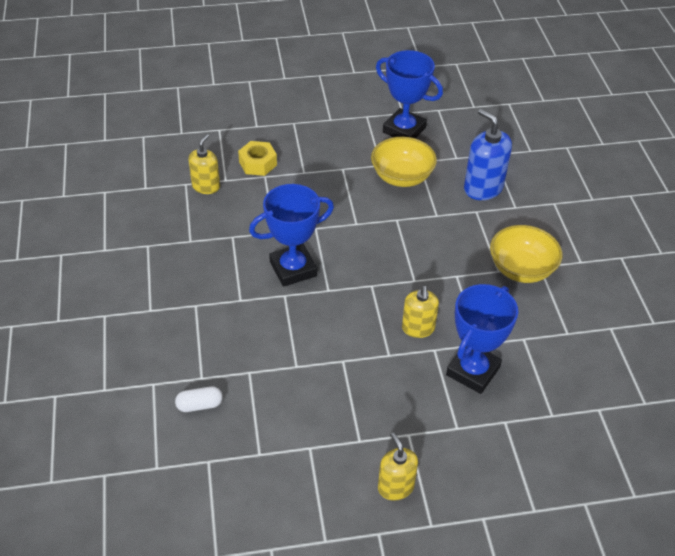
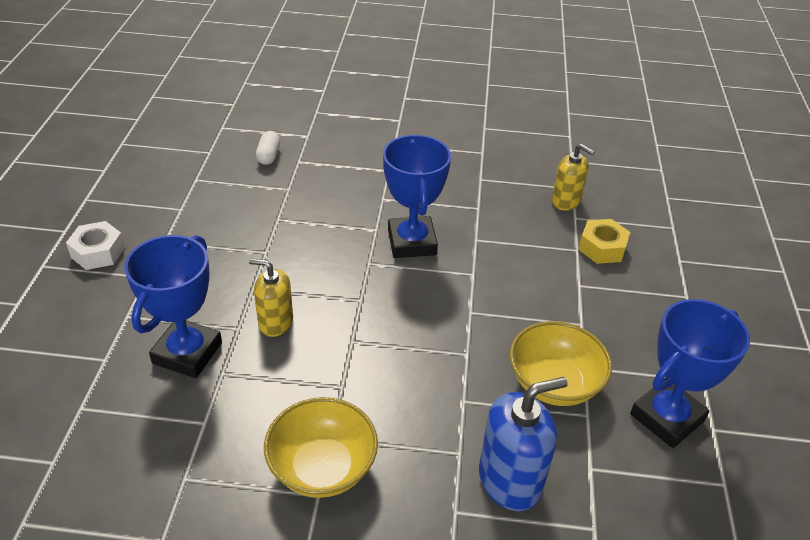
camera: 105 degrees right, 5 degrees down
(395, 487) = (98, 252): yellow soap dispenser -> white nut
(473, 371) = (187, 353): blue trophy -> blue trophy turned 60 degrees clockwise

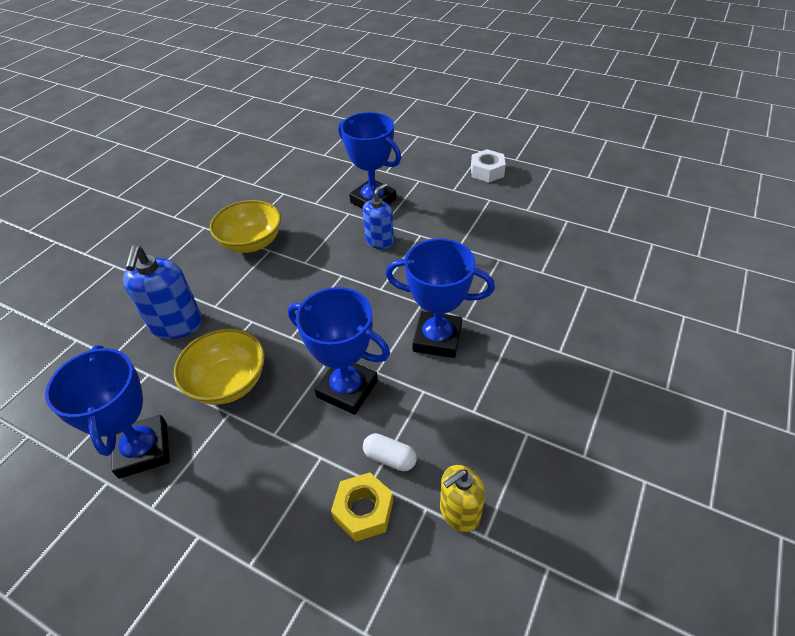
camera: 115 degrees right, 5 degrees up
(269, 155) = (598, 267): white capsule -> white capsule (390, 458)
(275, 322) = (379, 241): yellow soap dispenser -> blue soap dispenser
(504, 288) = (347, 389): none -> blue trophy

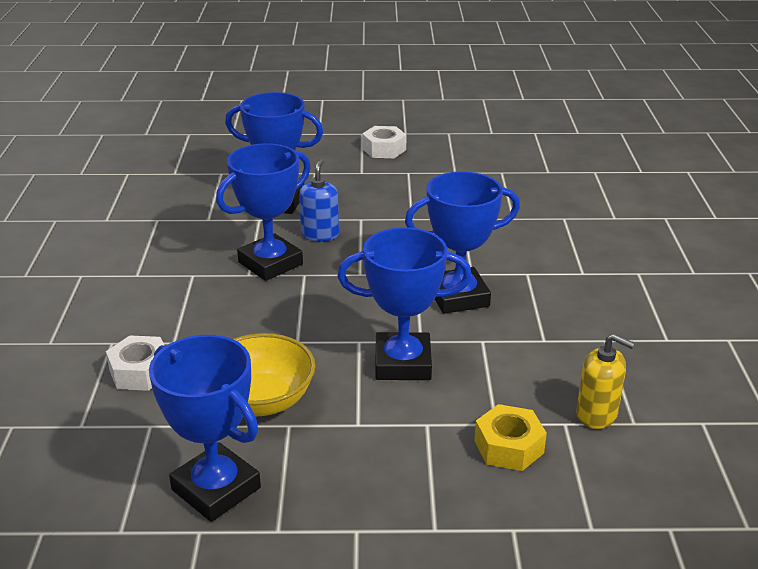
camera: 30 degrees left, 15 degrees down
(176, 324) = (140, 372): blue soap dispenser -> white nut
(251, 242) = (162, 274): yellow bowl -> none
(326, 257) = (270, 263): none -> blue trophy
(390, 458) = (497, 400): white capsule -> none
(459, 511) = (597, 414): yellow soap dispenser -> yellow soap dispenser turned 90 degrees counterclockwise

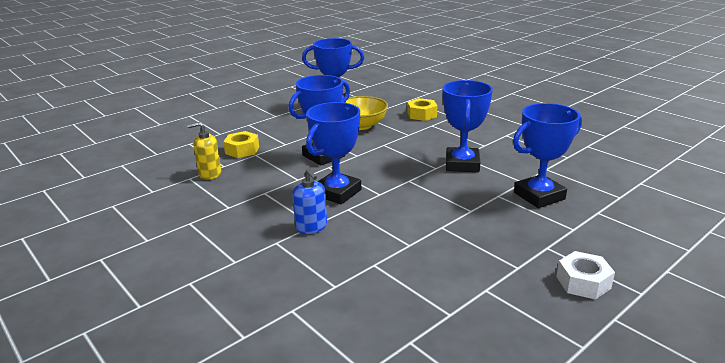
camera: 140 degrees right, 5 degrees down
(140, 372) = (422, 114): white nut -> yellow nut
(320, 234) = (472, 189): blue soap dispenser -> blue soap dispenser (311, 227)

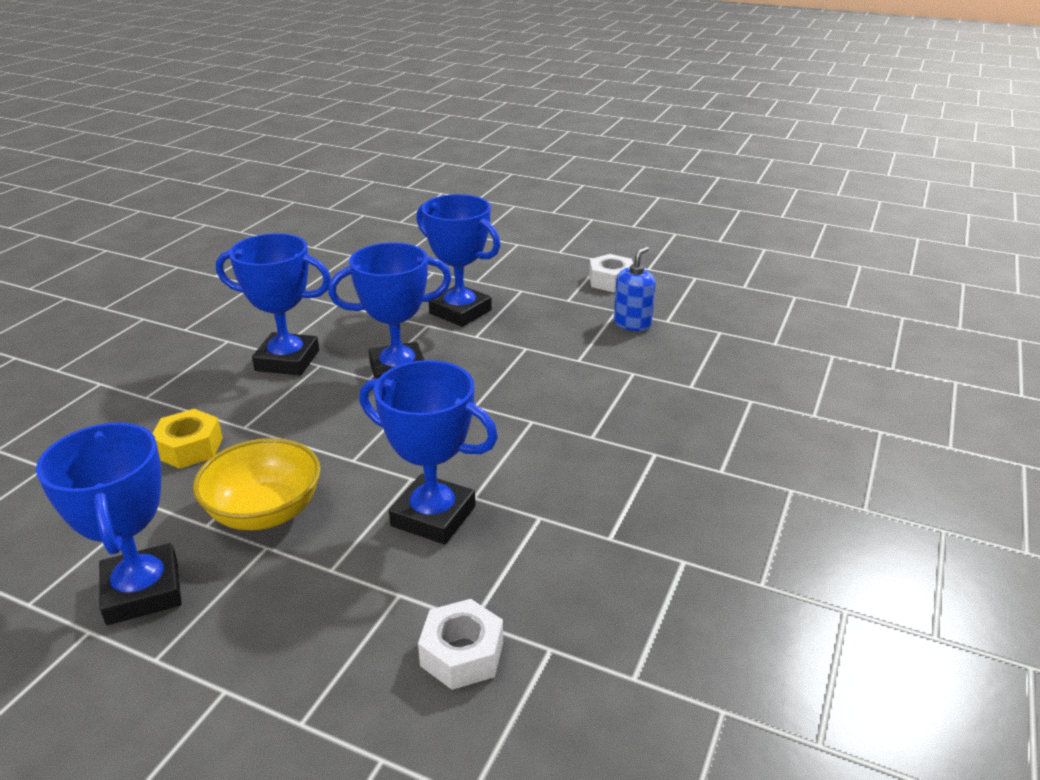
camera: 115 degrees left, 5 degrees up
(210, 174) = (596, 651): yellow soap dispenser -> none
(242, 150) = (462, 654): yellow nut -> white nut
(311, 227) = (661, 452): blue soap dispenser -> blue soap dispenser (632, 323)
(337, 192) = (554, 459): blue trophy -> blue trophy (287, 360)

